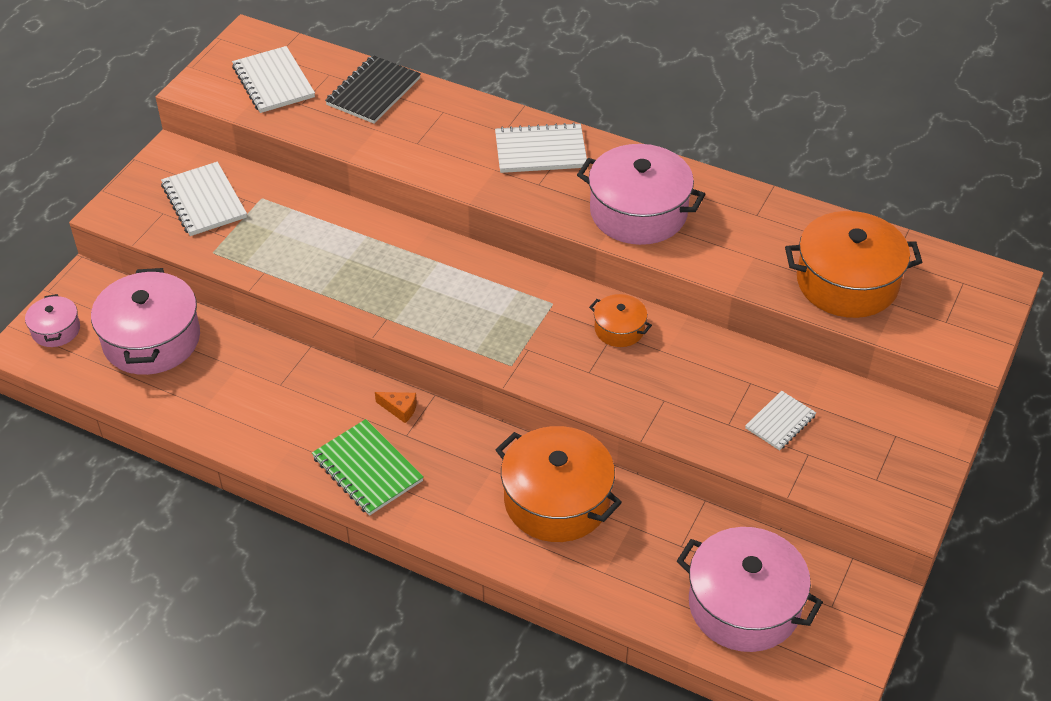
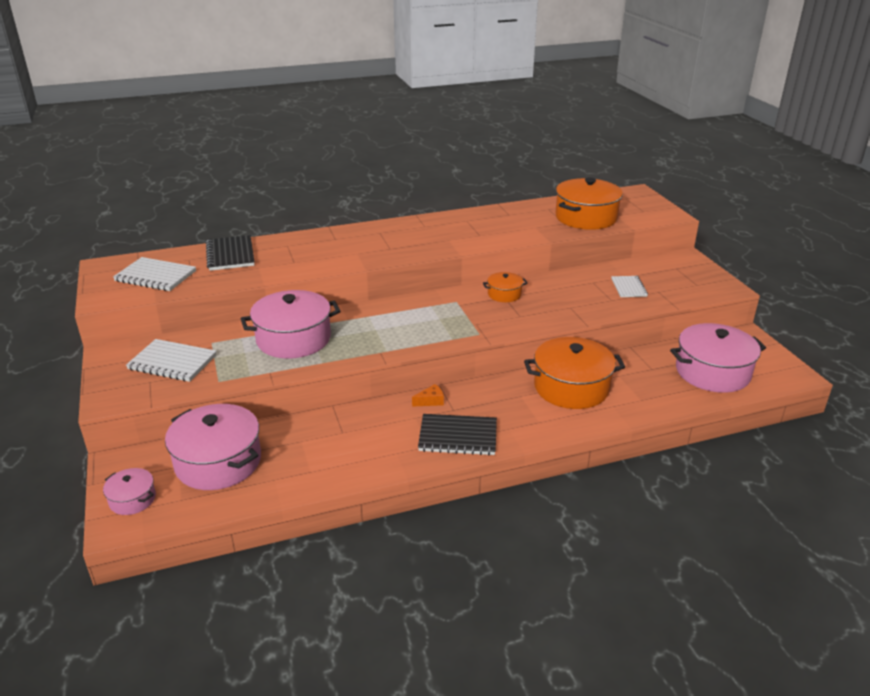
camera: 45 degrees left, 15 degrees down
(367, 469) = (458, 436): green notebook -> black notebook
(540, 151) = (368, 237): white notebook -> none
(638, 212) = (456, 236): pink pot -> pink pot (293, 339)

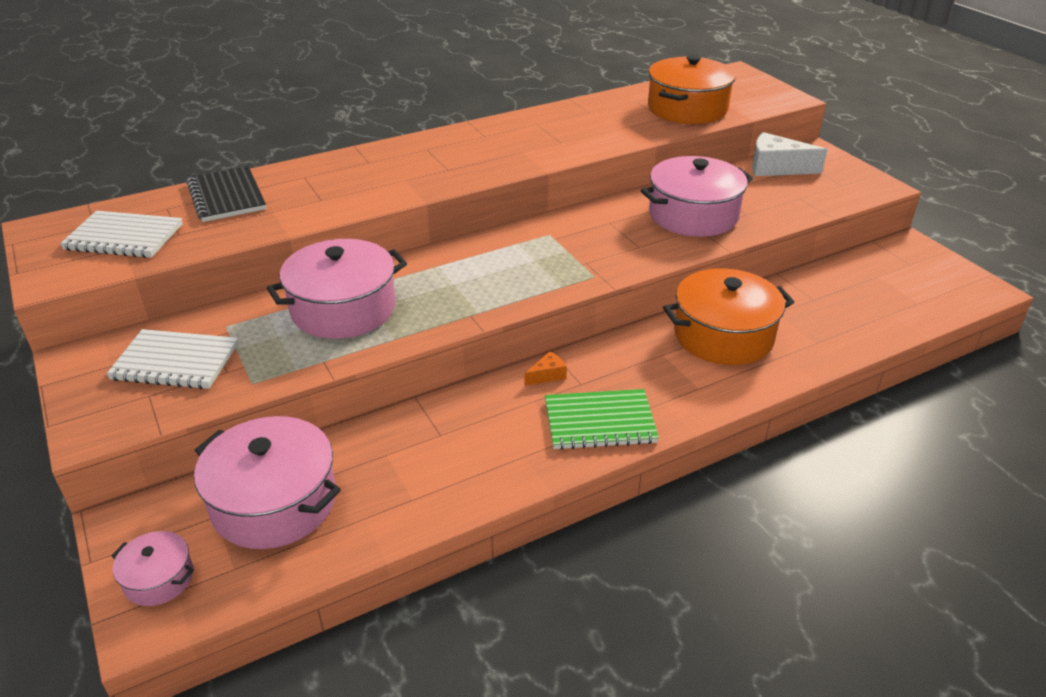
camera: 10 degrees left, 5 degrees up
(458, 436) = (599, 422): black notebook -> green notebook
(504, 294) = (608, 219): orange pot -> none
(628, 288) = (761, 196): white notebook -> none
(649, 268) = (776, 168): none -> white cheese
(712, 372) = (888, 296): pink pot -> pink pot (693, 215)

